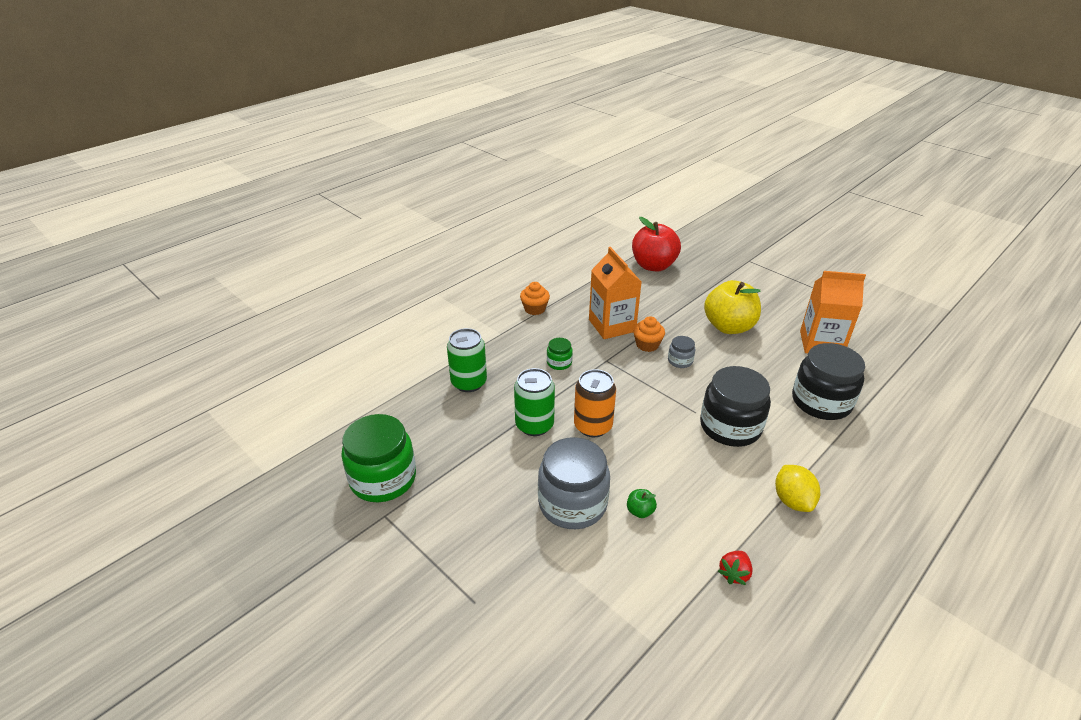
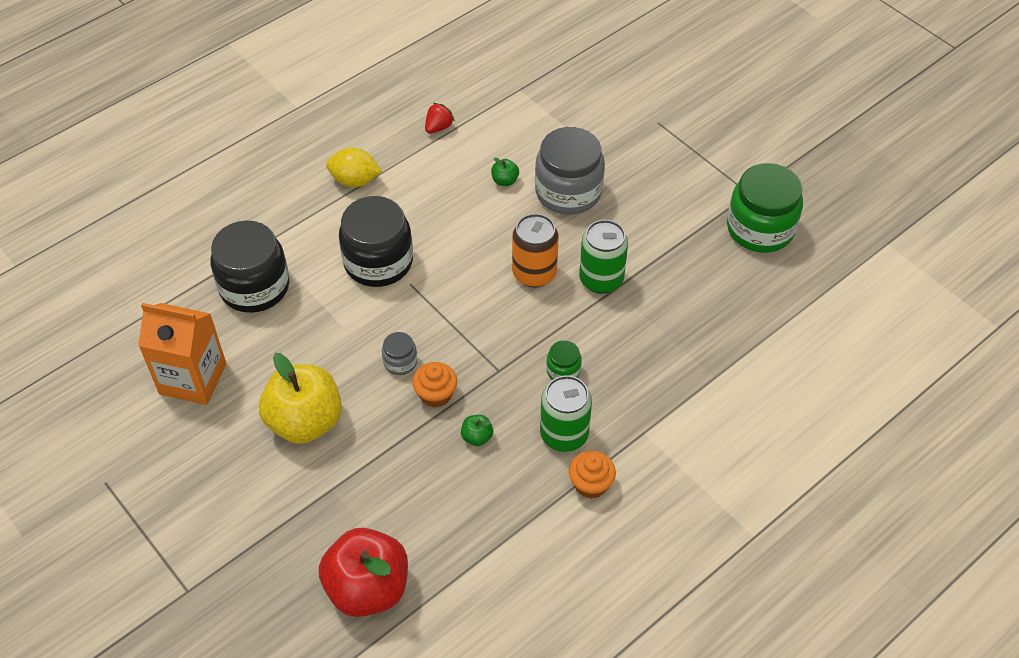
camera: 175 degrees left, 15 degrees up
(469, 382) = (682, 346): green can -> green can (564, 434)
(612, 325) = (477, 437): orange carton -> green apple
(792, 500) = (355, 181): yellow lemon -> yellow lemon turned 75 degrees counterclockwise

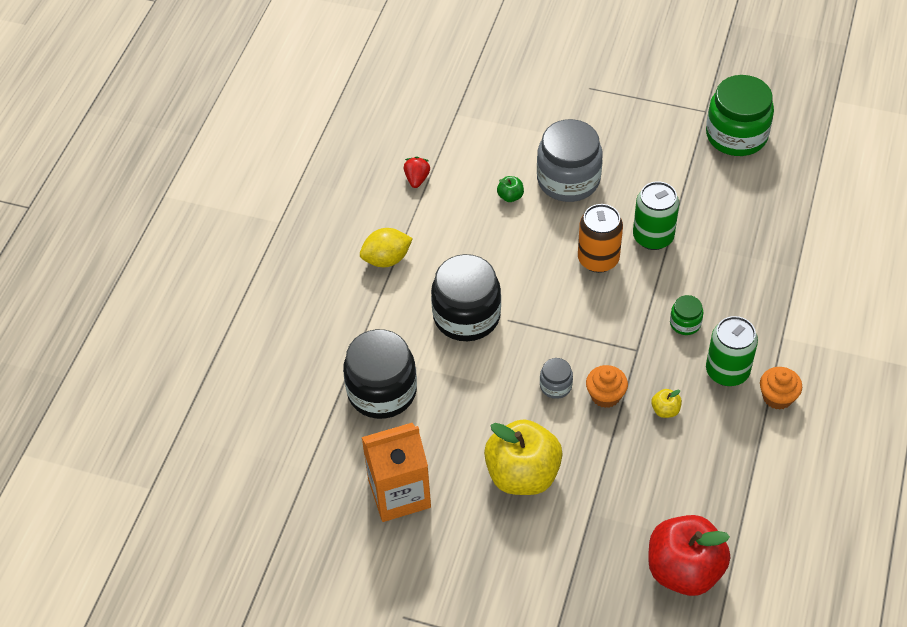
camera: 30 degrees left, 0 degrees up
(477, 437) = (665, 410): green apple -> yellow apple

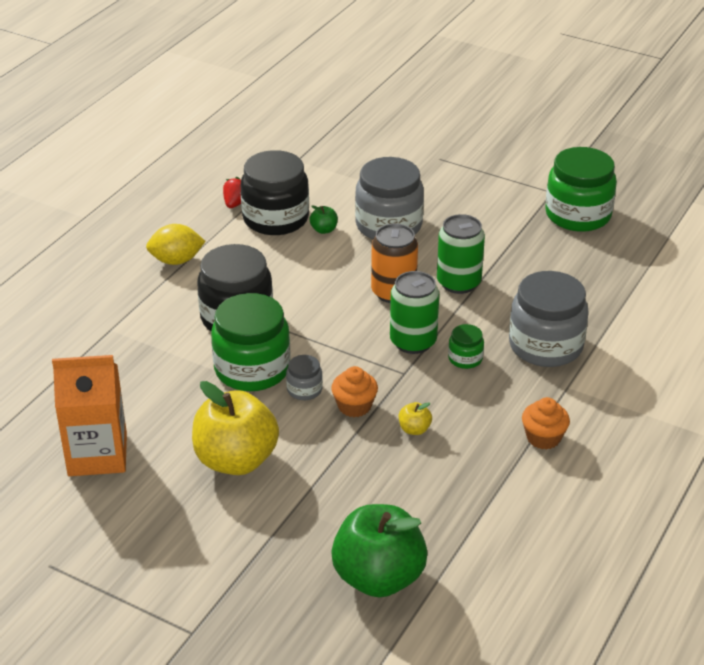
camera: 10 degrees right, 15 degrees down
(382, 391) = (121, 365): black jar -> black jar (275, 218)
(501, 372) = (252, 369): none -> green jar
(684, 570) = (378, 577): red apple -> green apple
(727, 371) = (495, 406): green can -> green can (413, 342)
(750, 295) = (545, 345): none -> grey jar

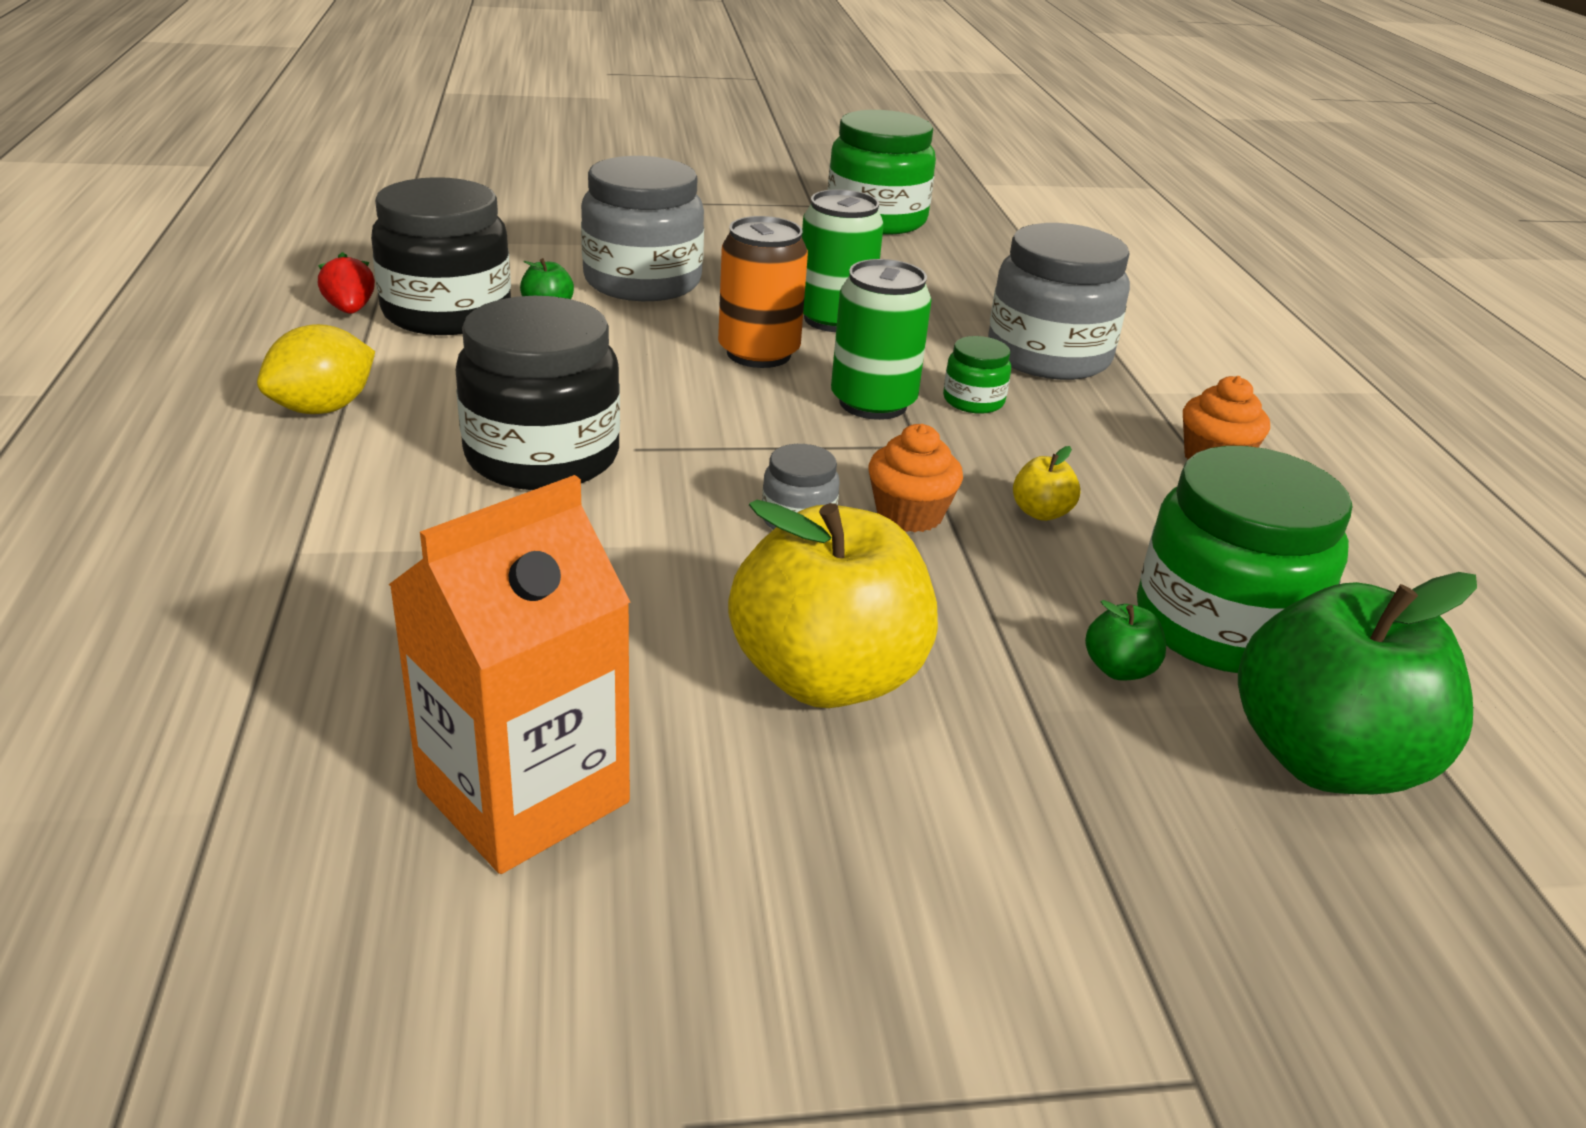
camera: 40 degrees left, 5 degrees down
(252, 369) = (667, 521): green jar -> green jar (1221, 626)
(349, 508) = (1119, 669): none -> green apple

